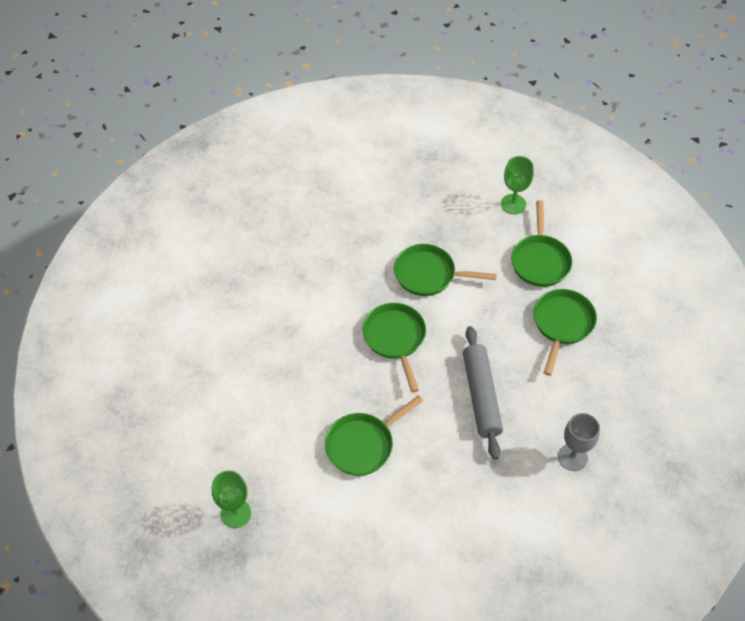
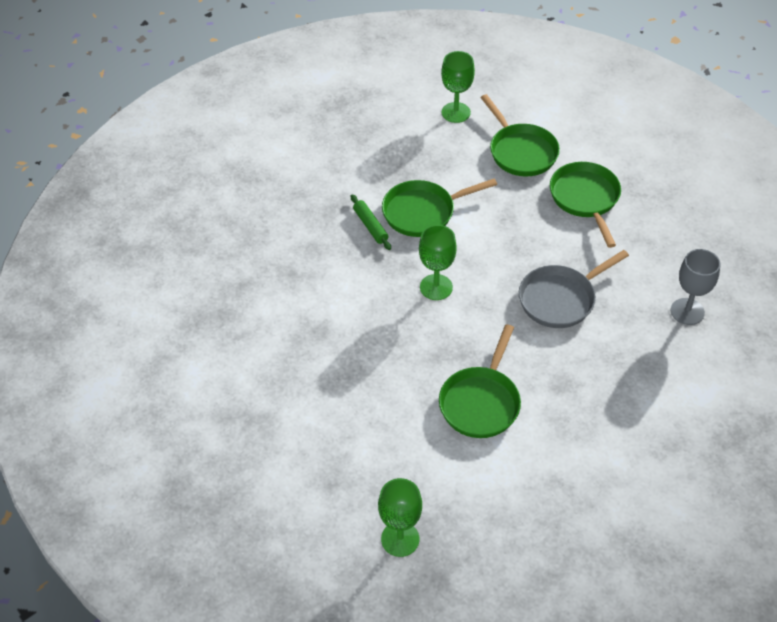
camera: 30 degrees left, 5 degrees down
(382, 267) = (370, 226): none -> green rolling pin
(395, 339) = (436, 287): green pan -> green goblet
(481, 396) = (560, 299): grey rolling pin -> grey pan

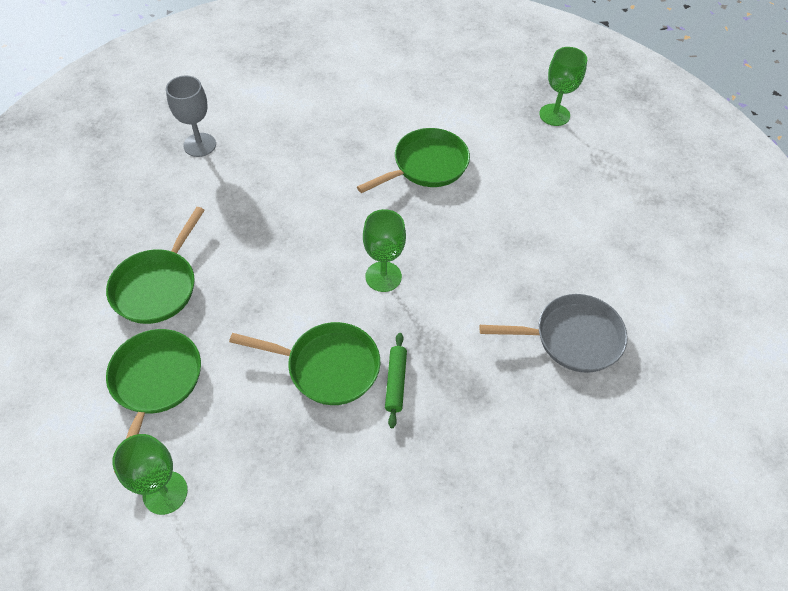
camera: 150 degrees left, 5 degrees up
(560, 299) = (285, 207): grey pan -> grey pan (572, 338)

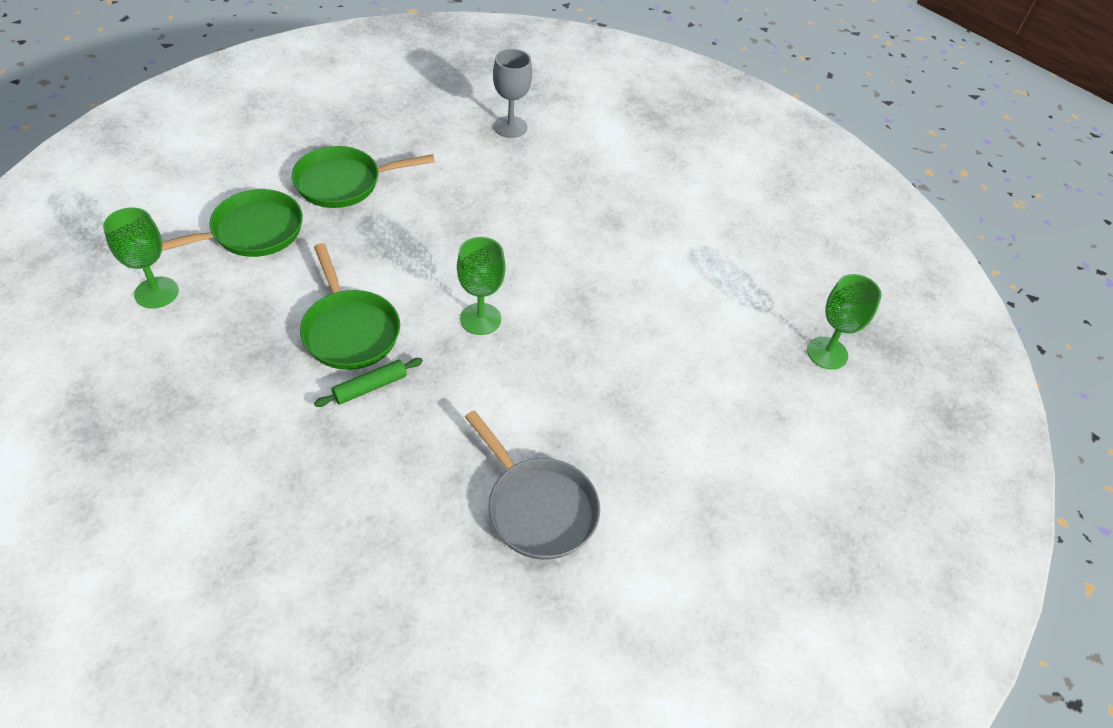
camera: 50 degrees right, 5 degrees down
(426, 165) = (644, 283): green pan -> none

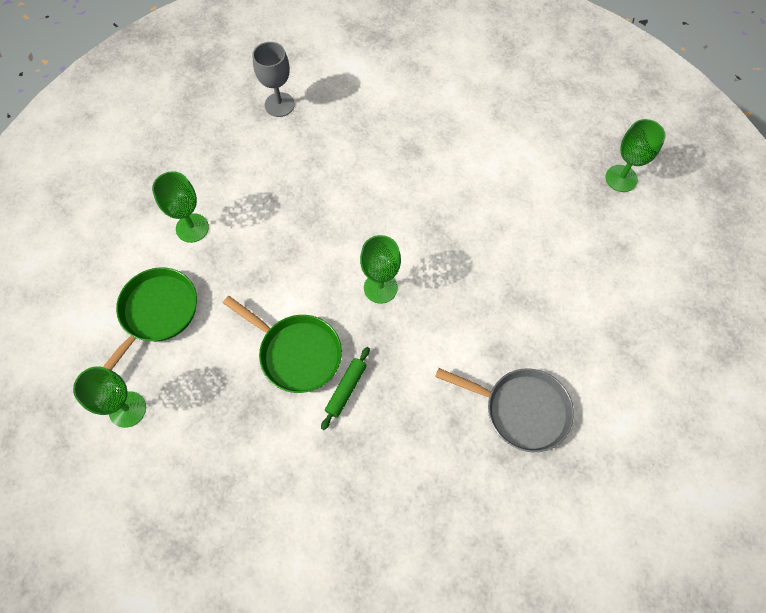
camera: 25 degrees left, 15 degrees up
(344, 183) = (192, 228): green pan -> green goblet

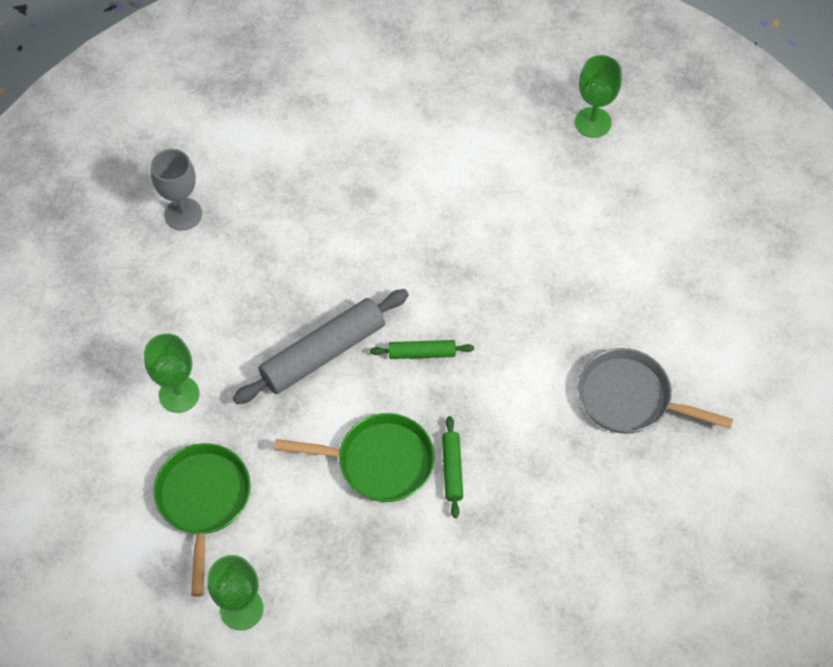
camera: 30 degrees left, 5 degrees down
(309, 250) = (323, 353): none -> grey rolling pin
(380, 288) = (422, 353): green goblet -> green rolling pin
(521, 410) = (630, 398): grey pan -> grey pan turned 150 degrees counterclockwise

